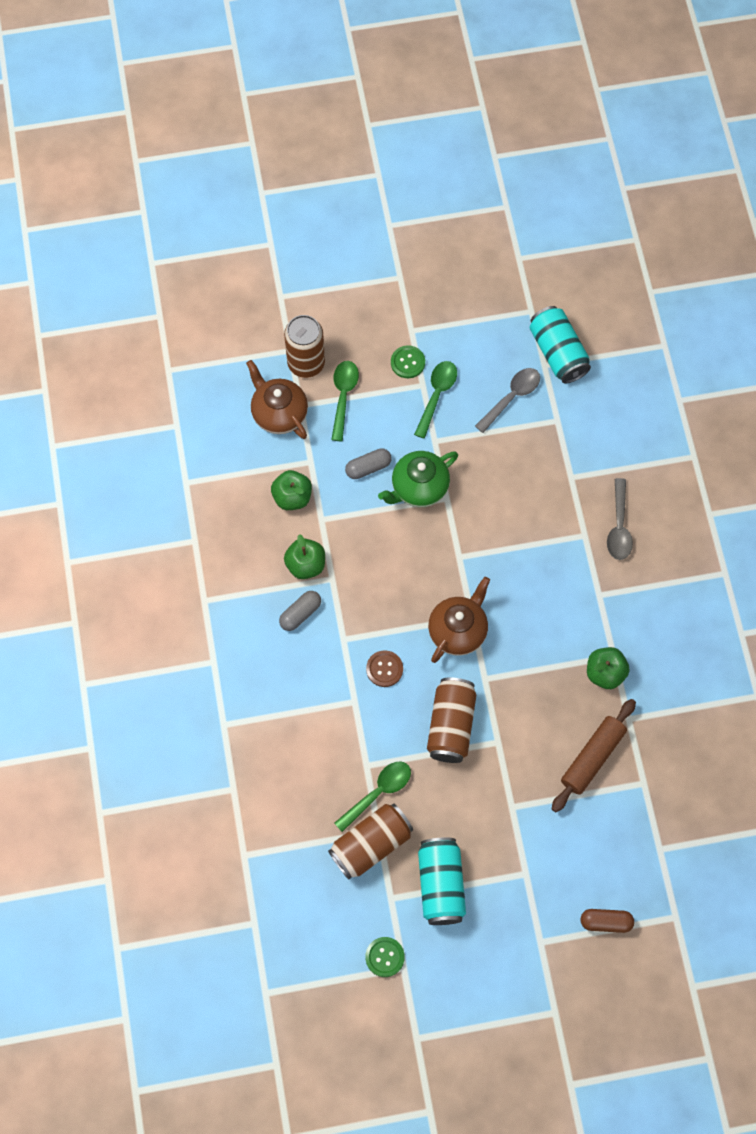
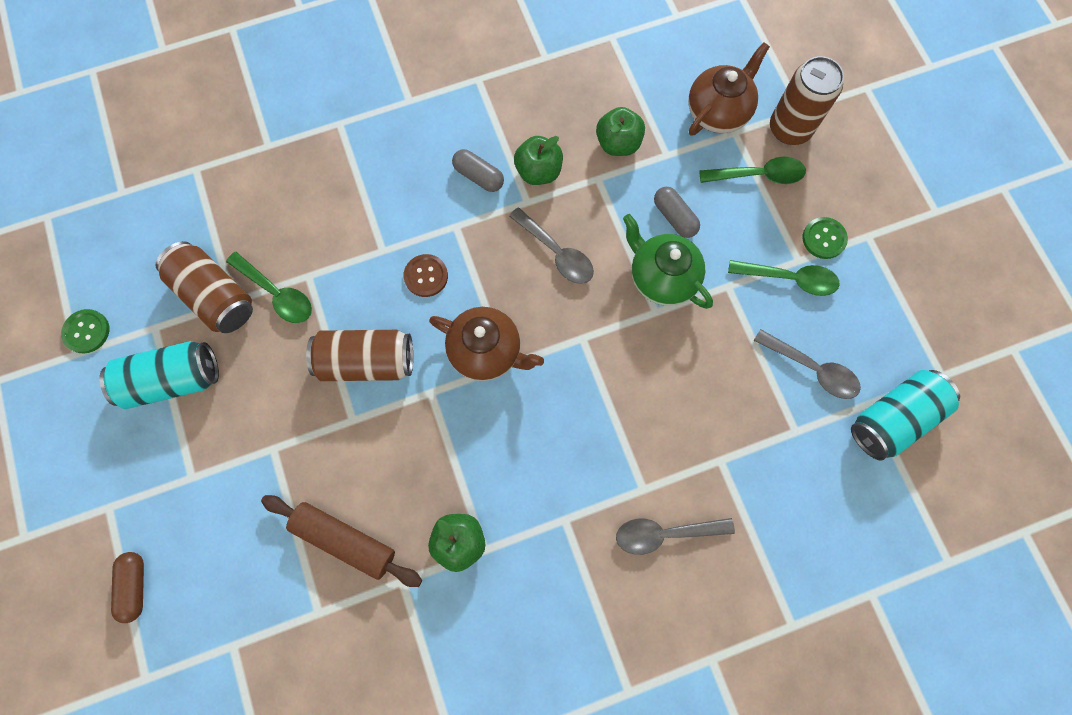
camera: 80 degrees right, 5 degrees up
(382, 563) = (556, 253): none -> grey spoon

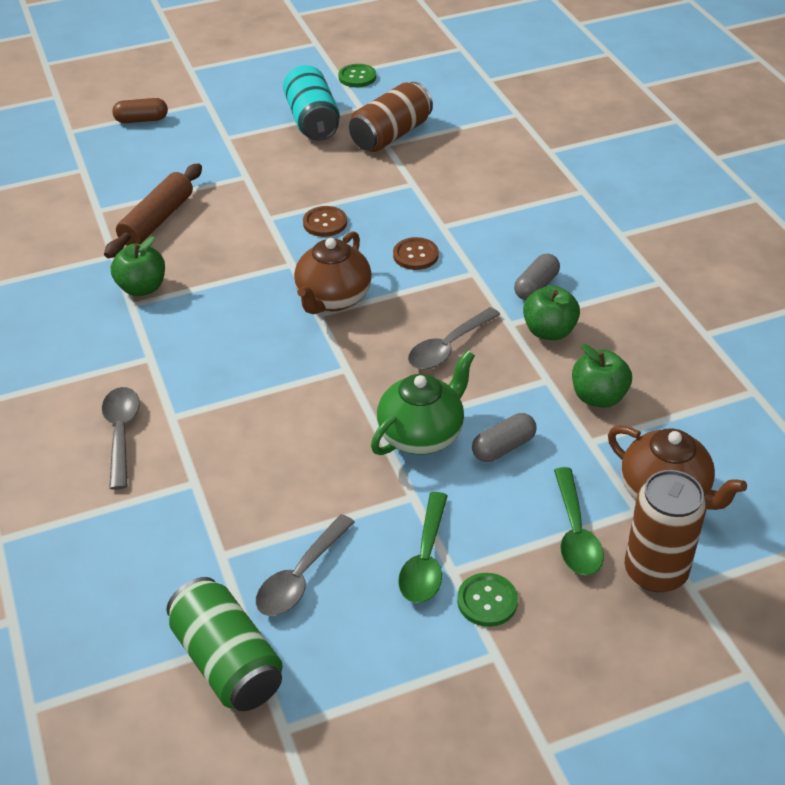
camera: 90 degrees right, 30 degrees down
(277, 293) = (394, 167): green spoon -> none
(366, 362) = (325, 223): brown can -> brown button
(893, 418) = (228, 662): turquoise can -> green can

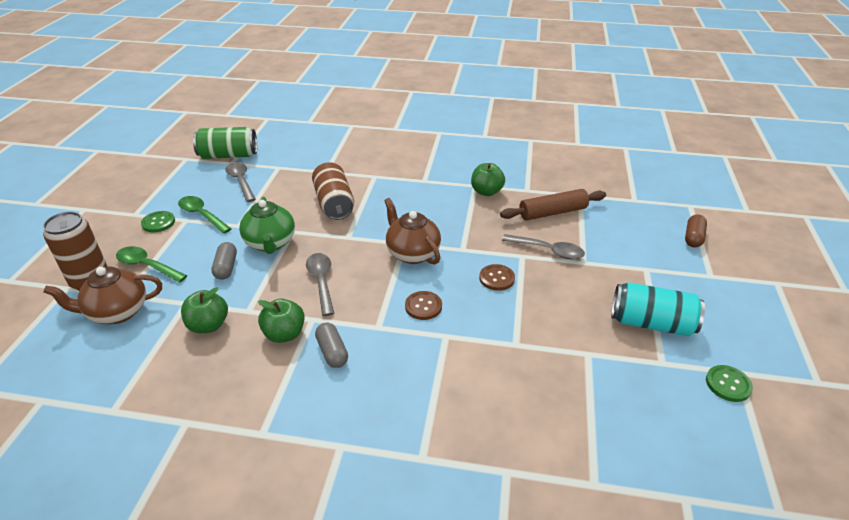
camera: 120 degrees right, 5 degrees down
(121, 433) = (378, 161): grey spoon -> grey spoon (548, 251)
(157, 220) = (552, 212): brown rolling pin -> brown rolling pin turned 75 degrees counterclockwise
(391, 135) = (601, 363): brown can -> brown can (334, 204)

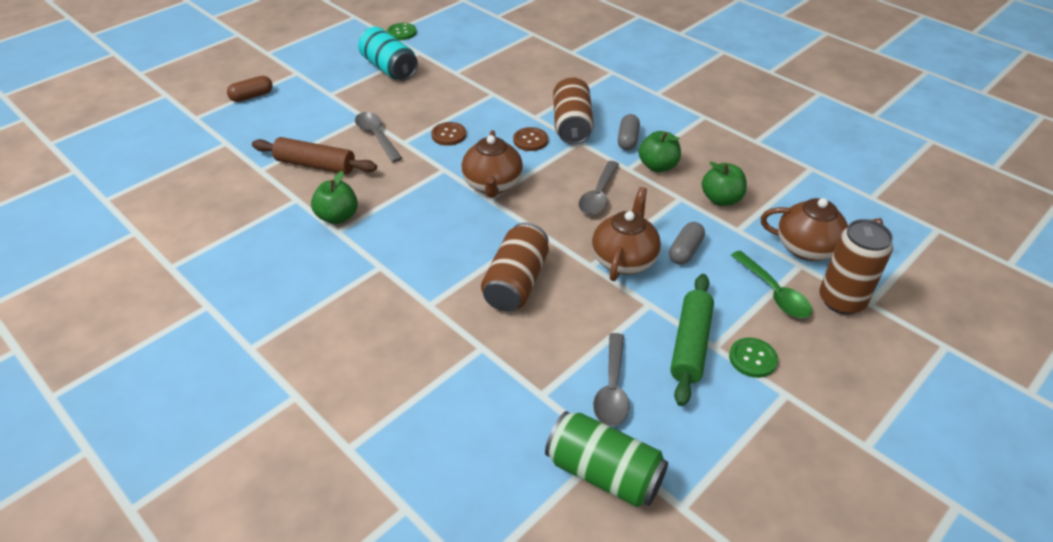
camera: 145 degrees left, 5 degrees up
(202, 215) = (690, 345): green spoon -> green rolling pin
(270, 243) = (624, 259): green teapot -> brown teapot
(401, 342) = (571, 125): none -> brown can

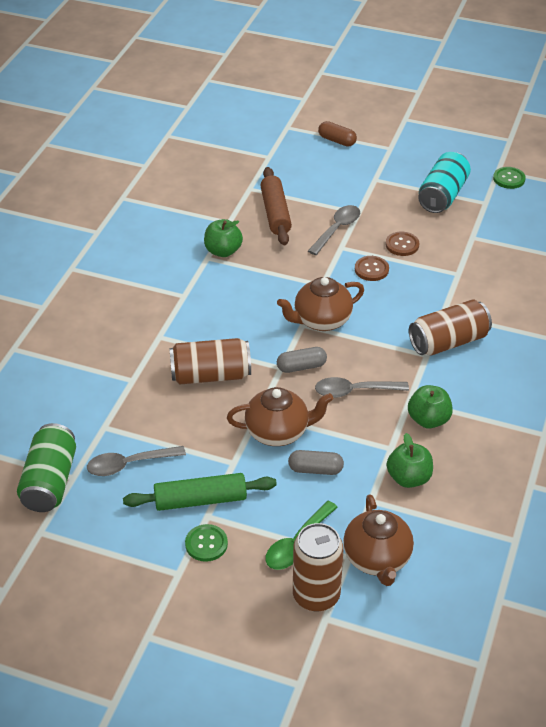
camera: 65 degrees right, 0 degrees up
(530, 140) = (403, 322): brown button -> brown button (402, 245)
(628, 140) = (455, 387): grey capsule -> grey capsule (301, 367)

